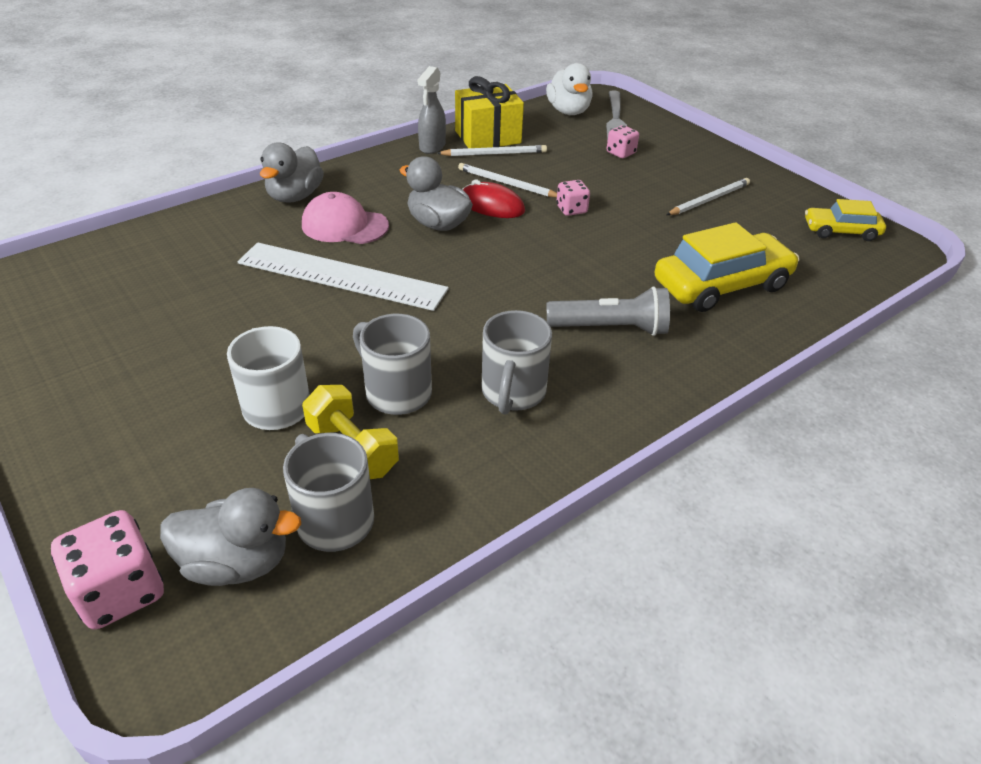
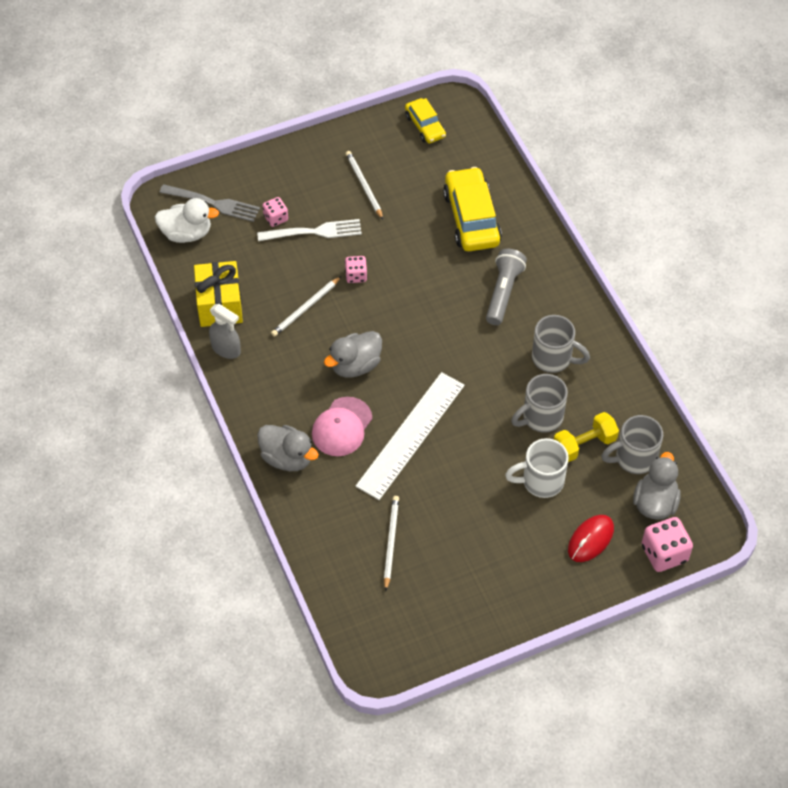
camera: 75 degrees left, 15 degrees up
(491, 205) = (337, 325): red mouse -> red mouse (590, 539)
(494, 154) = (252, 306): white pencil -> white pencil (391, 542)
(617, 176) = (314, 232): none -> white fork
(841, 231) = (425, 126): yellow car -> yellow car turned 45 degrees counterclockwise

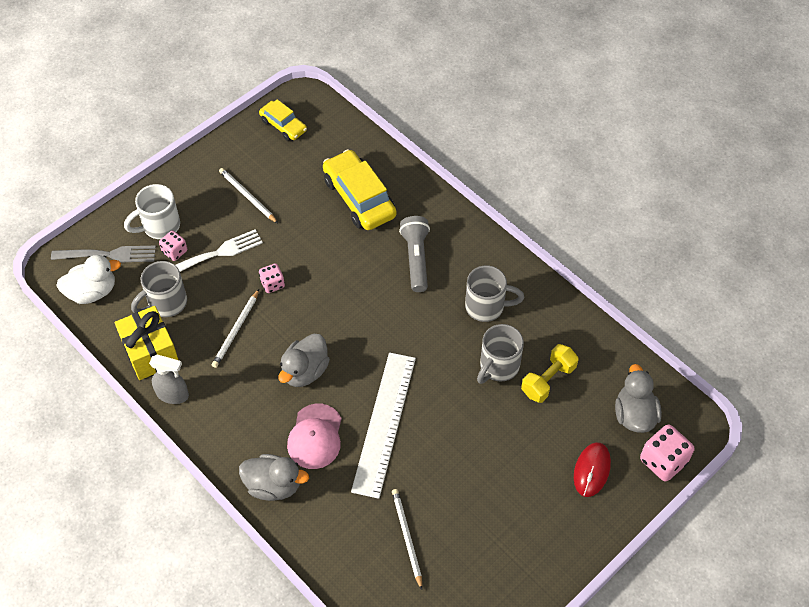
camera: 20 degrees left, 0 degrees up
(540, 481) = (523, 428): white mug -> white mug (159, 226)
(633, 458) = (597, 378): grey mug -> grey mug (166, 303)

